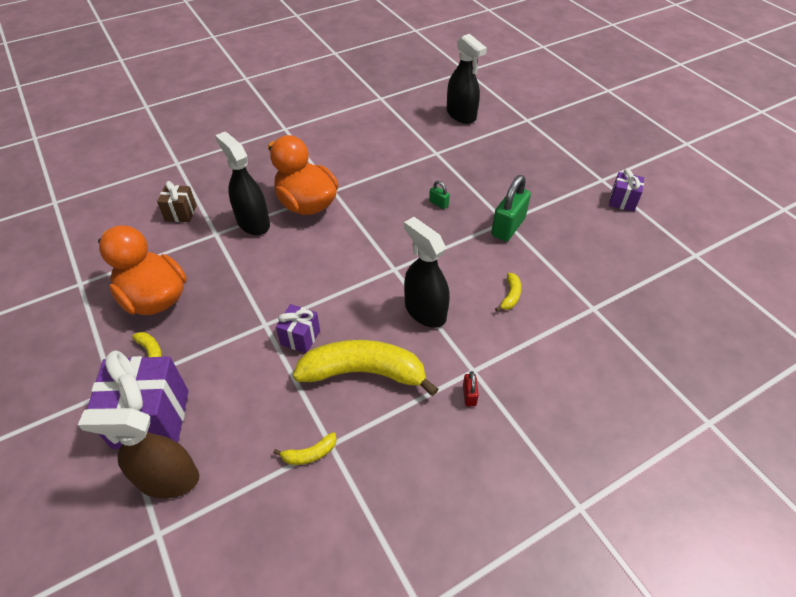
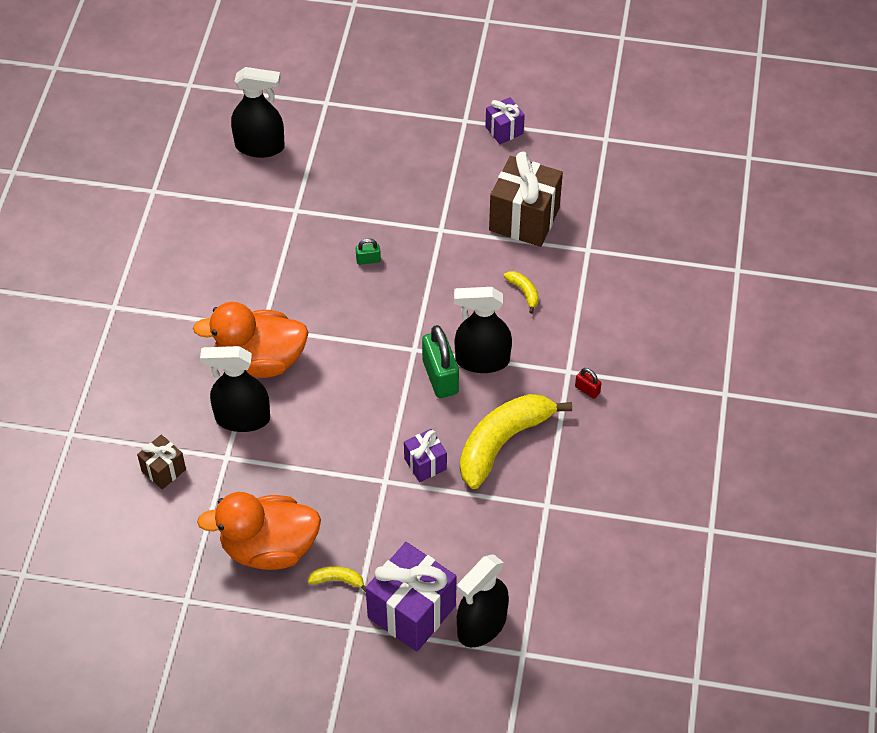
camera: 50 degrees left, 5 degrees up
(168, 479) = (481, 625): brown spray bottle -> black spray bottle
(310, 454) = (543, 523): yellow banana -> none
(508, 227) = (450, 233): green padlock -> green padlock (440, 377)
(569, 256) = (524, 219): none -> brown gift

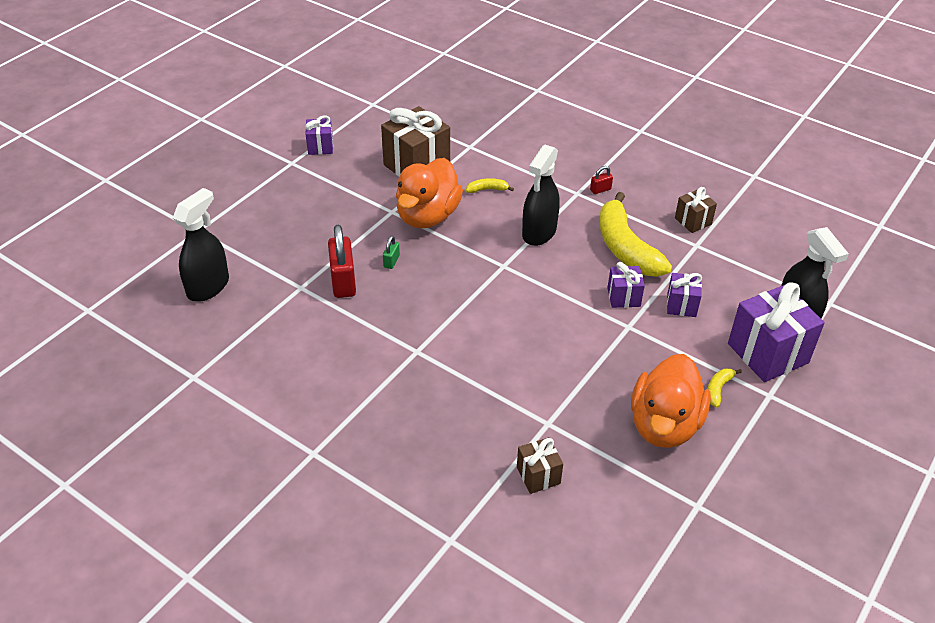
camera: 65 degrees left, 10 degrees down
(242, 418) = (510, 398): black spray bottle -> none
(260, 360) = (453, 364): orange duck -> orange duck (427, 216)
(320, 236) = (343, 282): none -> red padlock
(440, 377) = (541, 260): green padlock -> none
(441, 517) = (681, 305): none -> purple gift
(586, 491) = (693, 221): none -> brown gift

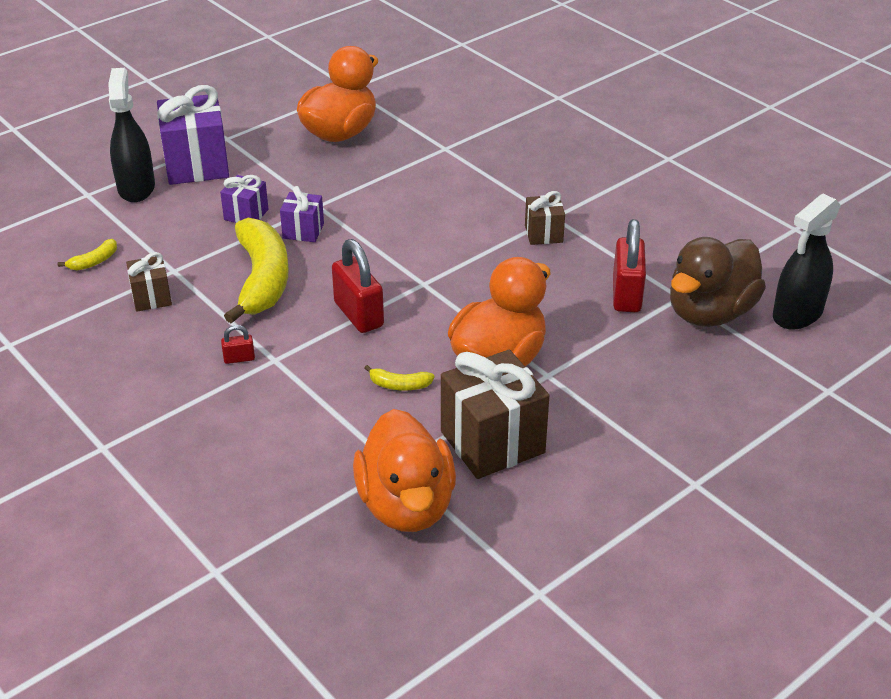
camera: 165 degrees left, 5 degrees down
(277, 276) = (710, 313): none -> brown duck
(320, 147) = (646, 507): purple gift -> none
(391, 261) = (562, 309): green padlock -> none
(454, 129) = (406, 505): none -> orange duck
(538, 475) = (471, 119): brown gift -> brown gift (543, 234)
(539, 232) = (358, 314): black spray bottle -> red padlock
(718, 389) = (270, 148): yellow banana -> yellow banana (94, 262)

